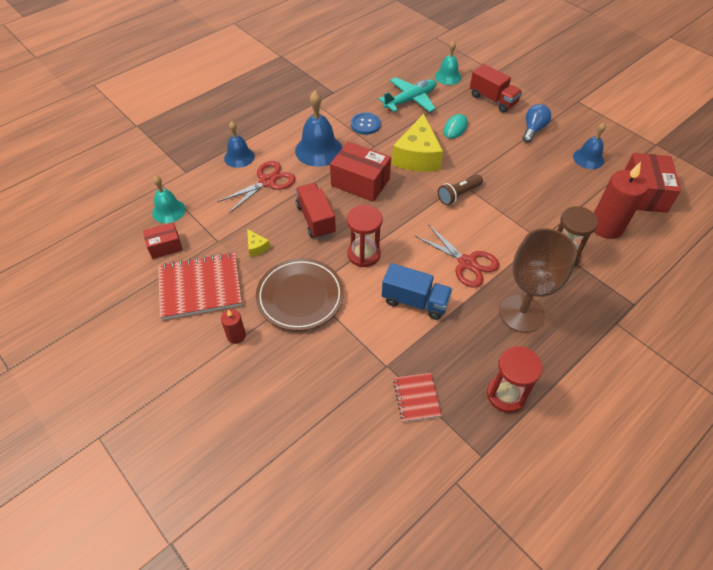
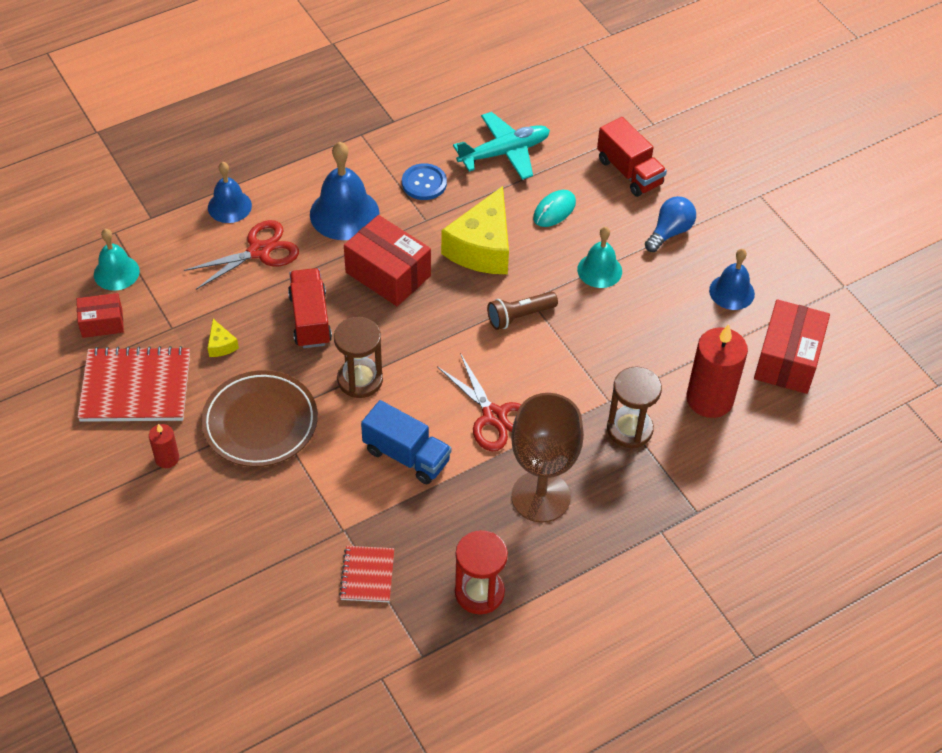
camera: 10 degrees right, 0 degrees up
(363, 254) = (360, 380): red hourglass -> brown hourglass
(448, 76) = (576, 120): turquoise bell -> turquoise bell (599, 270)

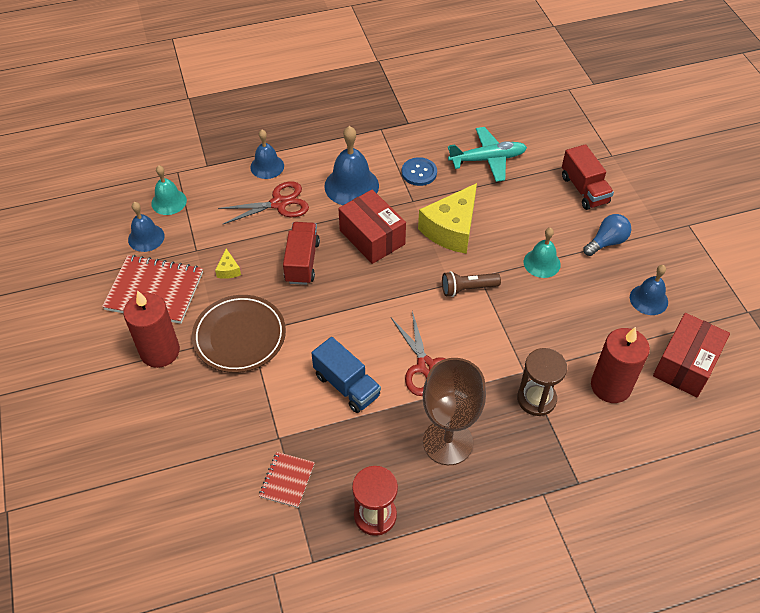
camera: 15 degrees right, 0 degrees up
(102, 323) = (146, 237): red box -> blue bell
(167, 458) = (160, 351): red candle -> red candle, size x2.04
(360, 380) = (327, 317): brown hourglass -> none
(554, 210) = (516, 210): turquoise mouse -> none

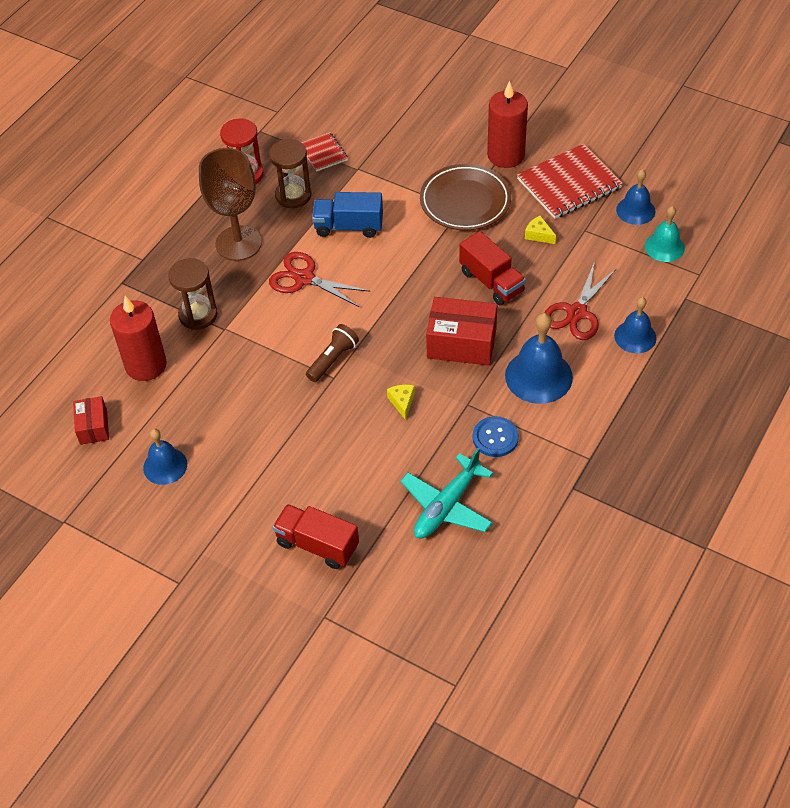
camera: 140 degrees right, 0 degrees up
(358, 454) = (293, 195): none -> brown hourglass
(451, 229) = (402, 402): yellow cheese -> yellow cheese, size x0.41
(542, 263) = (290, 430): turquoise bell -> none
(606, 242) = (247, 498): blue light bulb -> none
(685, 365) = (93, 427): red box -> red box, size x0.58

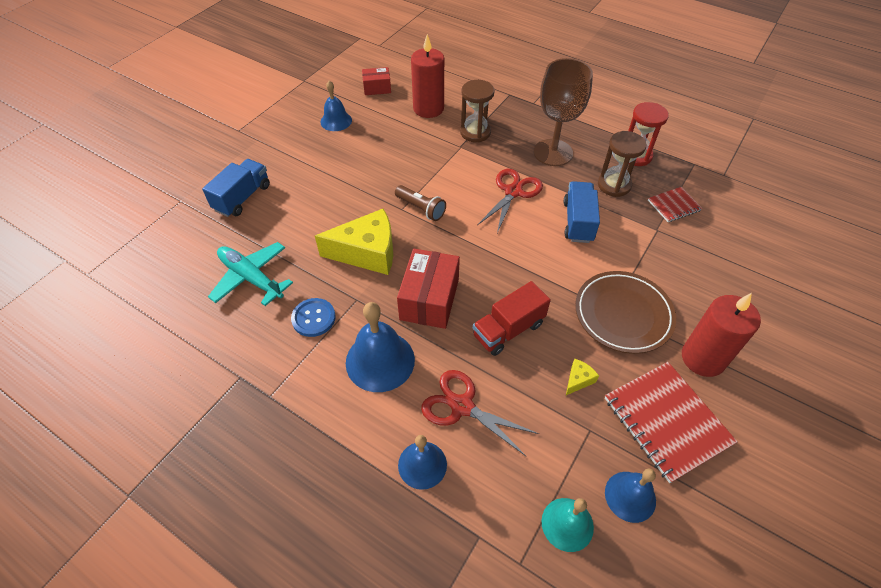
camera: 90 degrees right, 0 degrees up
(317, 545) = (242, 198): red truck -> blue truck
(402, 402) = (367, 252): yellow cheese -> yellow cheese, size x2.44

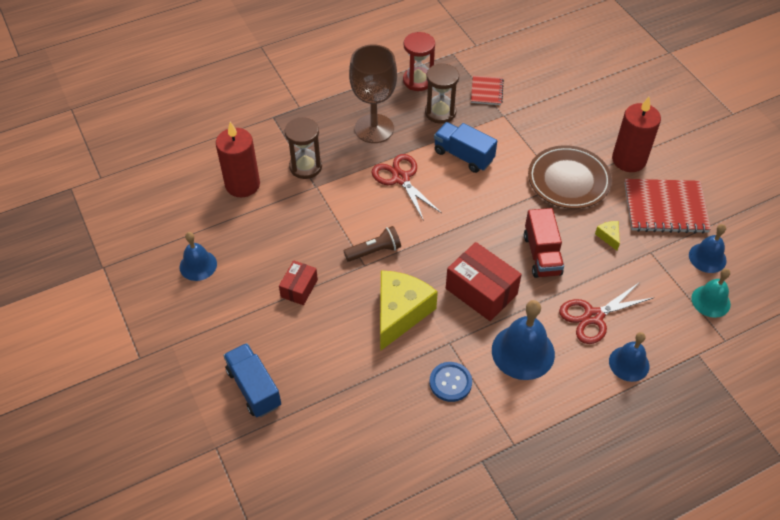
camera: 60 degrees left, 0 degrees up
(251, 278) = (371, 416): turquoise plane -> none
(377, 88) = (174, 210): red box -> red box (299, 288)

